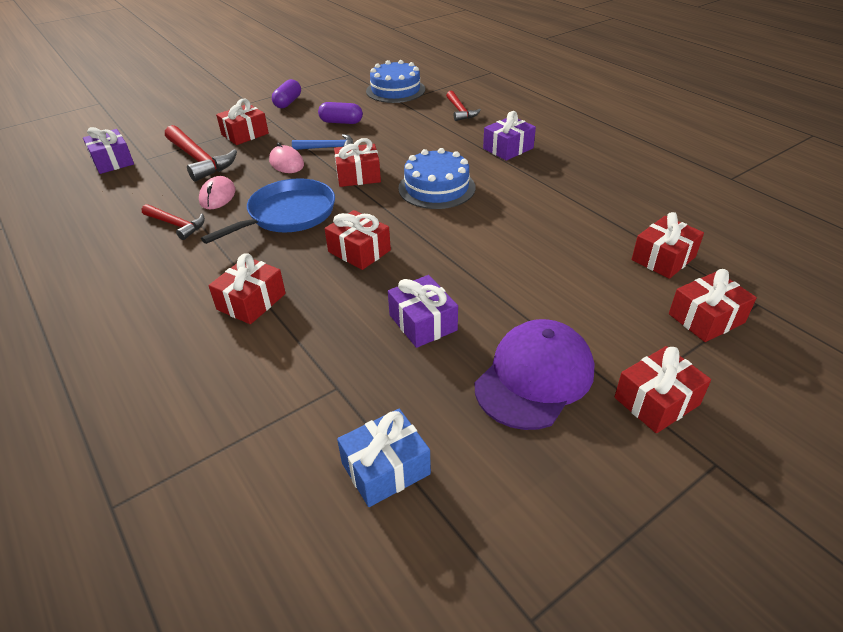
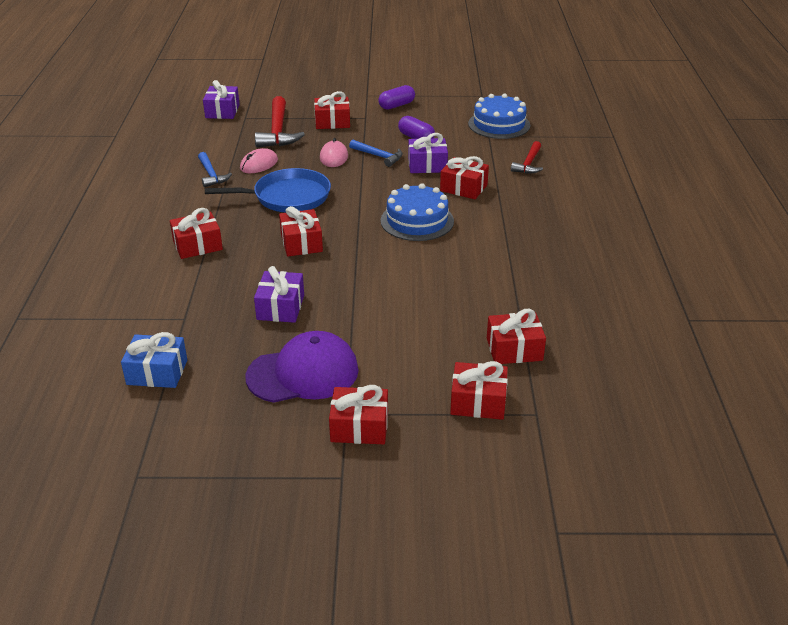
camera: 35 degrees right, 5 degrees down
(176, 225) = (211, 175): red hammer -> blue hammer
(358, 176) = (371, 188): red gift -> red gift (463, 188)
(508, 148) = (521, 212): purple gift -> purple gift (427, 165)

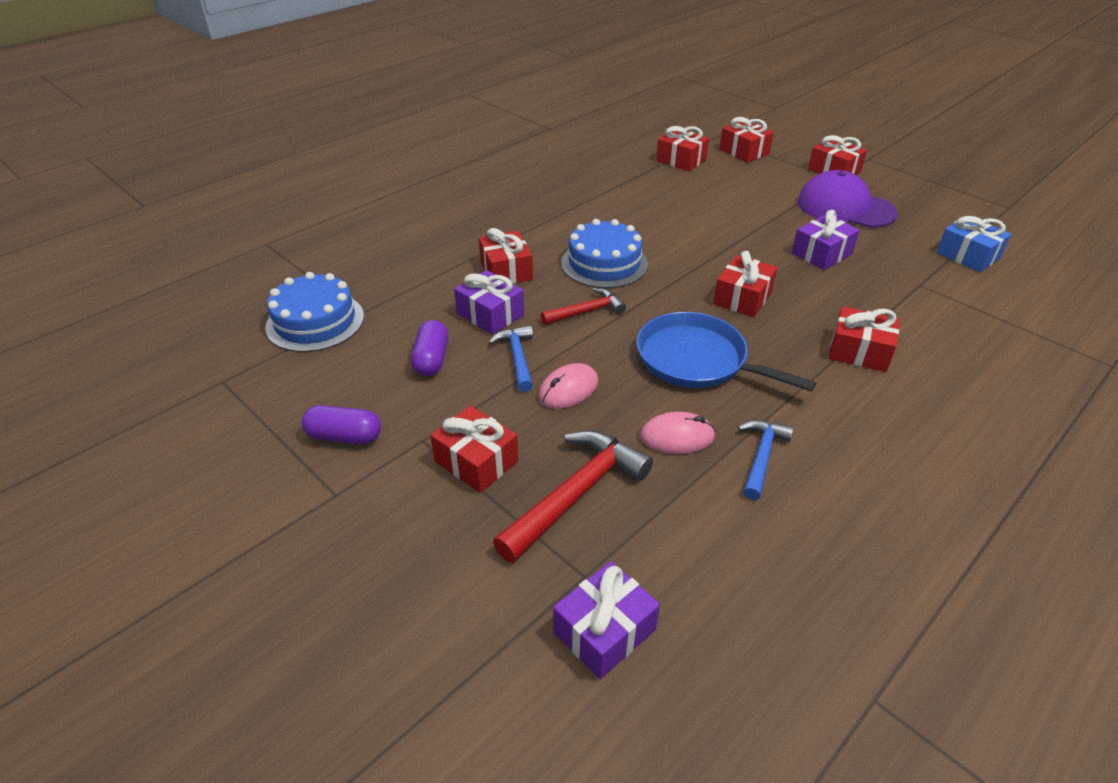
camera: 135 degrees left, 5 degrees up
(528, 164) = (400, 260): red hammer -> red hammer (586, 311)

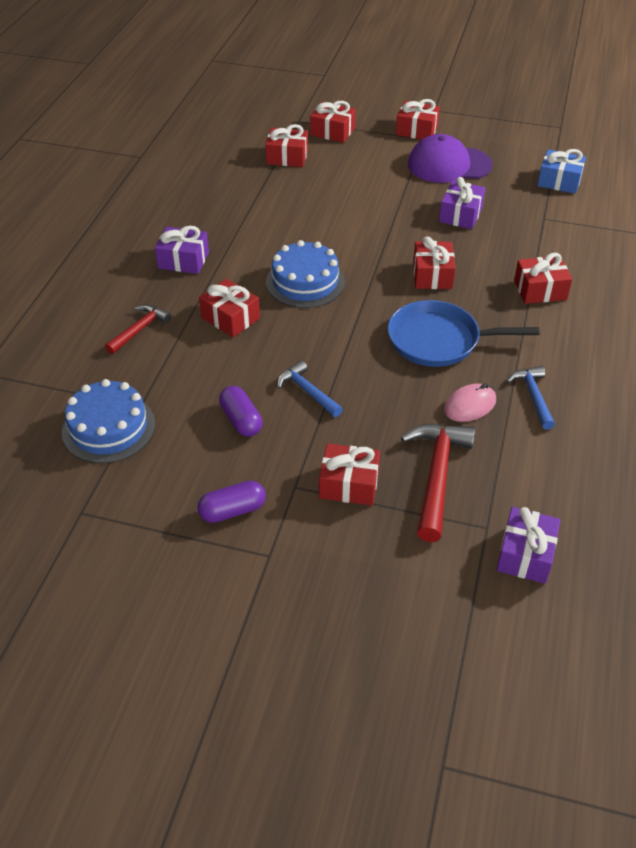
camera: 30 degrees left, 5 degrees up
(490, 314) = (253, 363): purple gift -> purple gift (183, 260)
(568, 389) = (367, 401): pink mouse -> none
(586, 311) = (327, 331): red hammer -> red hammer (139, 329)

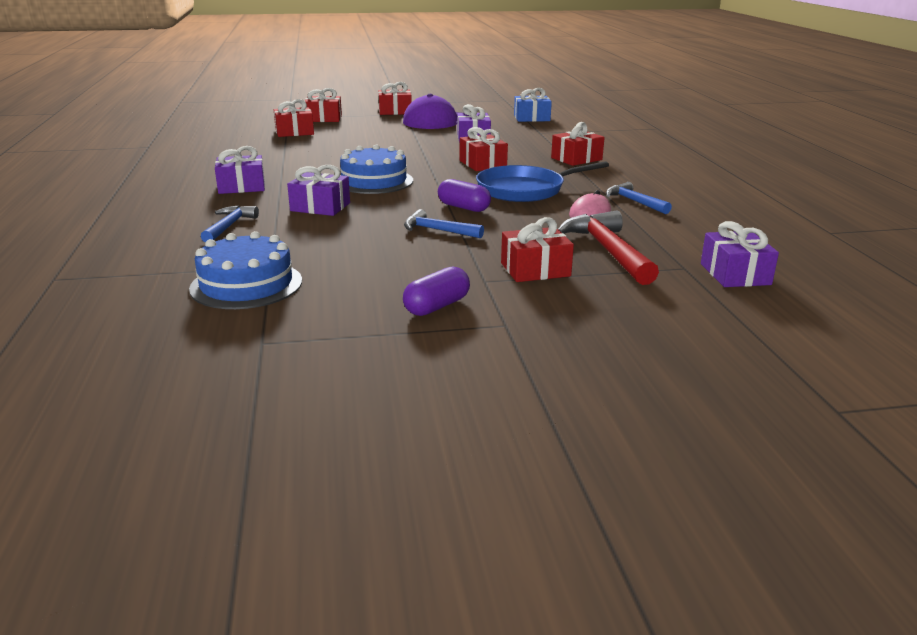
camera: 25 degrees left, 20 degrees down
(139, 329) = (229, 226): red hammer -> blue hammer
(230, 318) = (320, 207): red gift -> purple gift
(241, 420) = (389, 255): purple capsule -> purple capsule (463, 207)

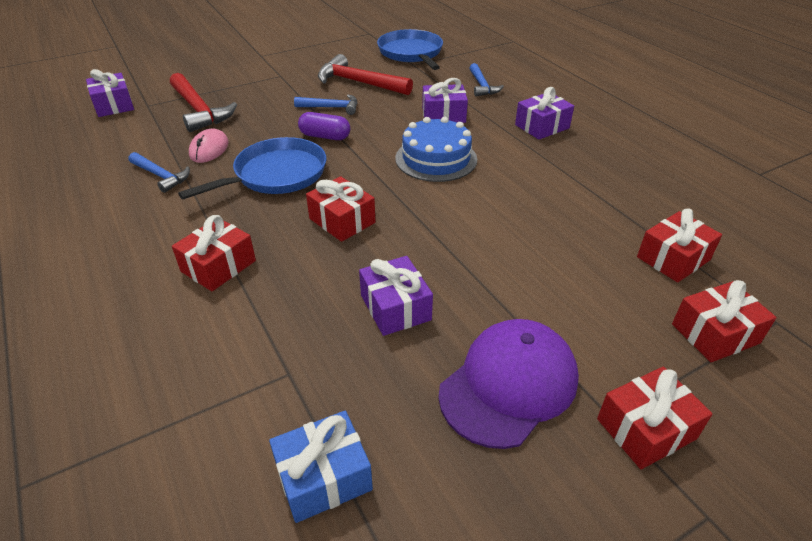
camera: 160 degrees right, 15 degrees up
(246, 284) = (411, 53): blue cake -> blue pan
(378, 253) = (358, 83): none -> red hammer
(437, 306) = (300, 58): purple capsule -> none
(535, 269) = (250, 87): red gift -> none

